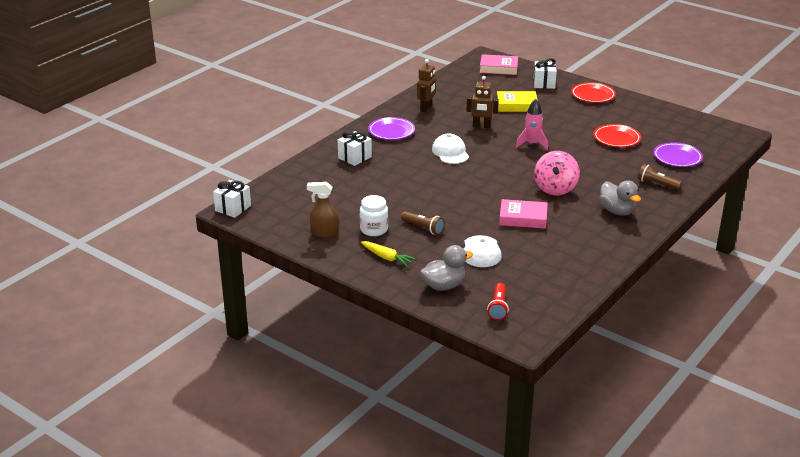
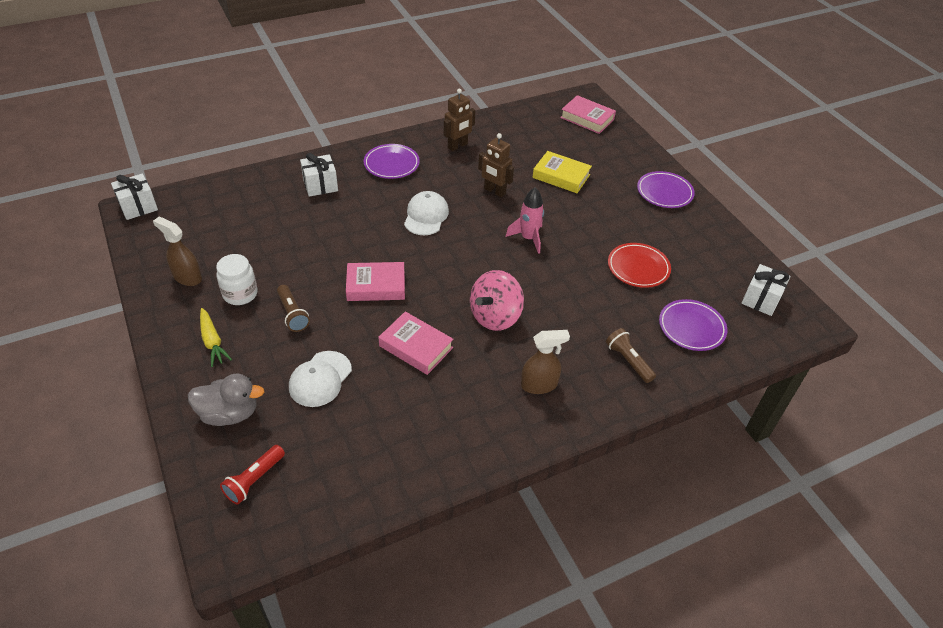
camera: 25 degrees right, 15 degrees up
(461, 197) = (376, 286): none -> pink book
(544, 83) = (621, 156): white gift -> white gift (761, 299)
(593, 95) = (664, 192): red plate -> purple plate
(617, 211) = (539, 385): grey duck -> brown spray bottle

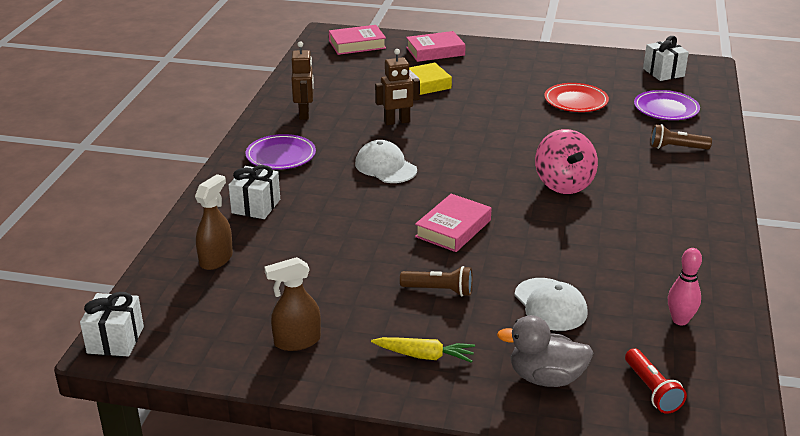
camera: 50 degrees left, 15 degrees down
(229, 414) = (545, 378): grey duck -> grey duck turned 120 degrees counterclockwise
(240, 294) = (369, 313): white jar -> none
(358, 463) = (680, 320): none -> pink bowling pin
(416, 347) = (560, 237): pink book -> pink book (435, 51)
(528, 238) = (481, 131): pink rocket -> none
(539, 385) = (666, 196): brown spray bottle -> brown spray bottle (216, 259)
(664, 192) = (499, 55): purple plate -> none

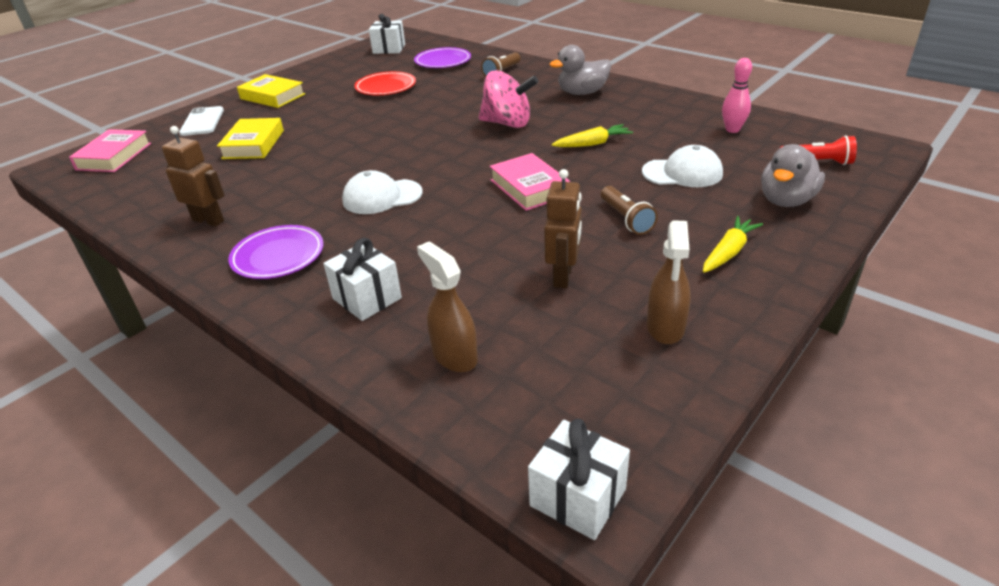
camera: 60 degrees left, 5 degrees up
(397, 122) = (305, 171): brown robot -> brown robot (563, 276)
(435, 51) = (202, 122): pink book -> white phone
(439, 290) = (626, 219): brown flashlight -> brown flashlight turned 120 degrees clockwise
(505, 60) = (272, 96): none -> yellow book
(565, 240) = (592, 144): none -> yellow carrot
(676, 206) = (582, 93): none -> grey duck

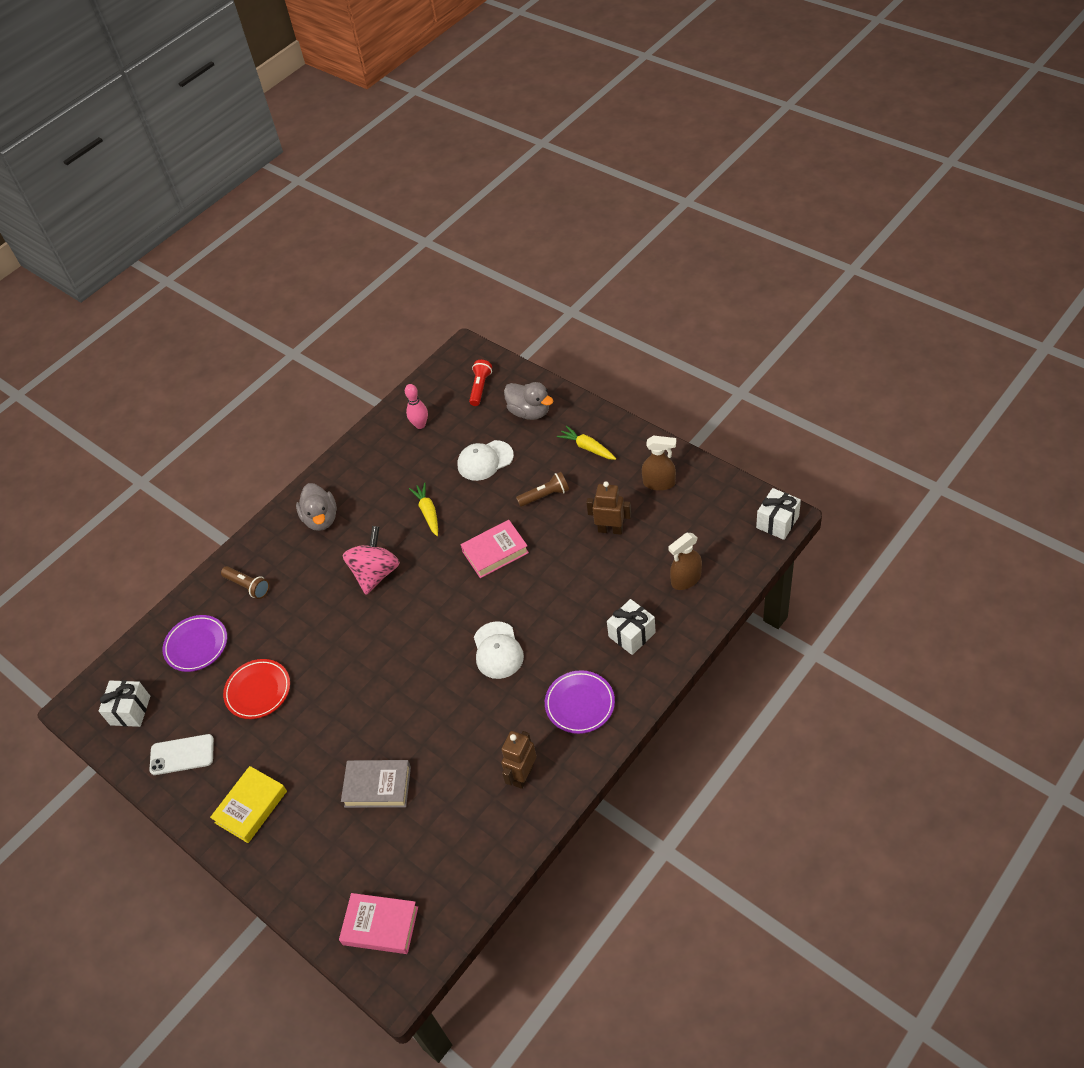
camera: 85 degrees left, 15 degrees up
(202, 122) = (306, 863): white phone -> white phone (182, 754)
(253, 144) = (377, 786): yellow book -> grey book
(682, 173) = (485, 460): white cap -> white cap turned 120 degrees counterclockwise

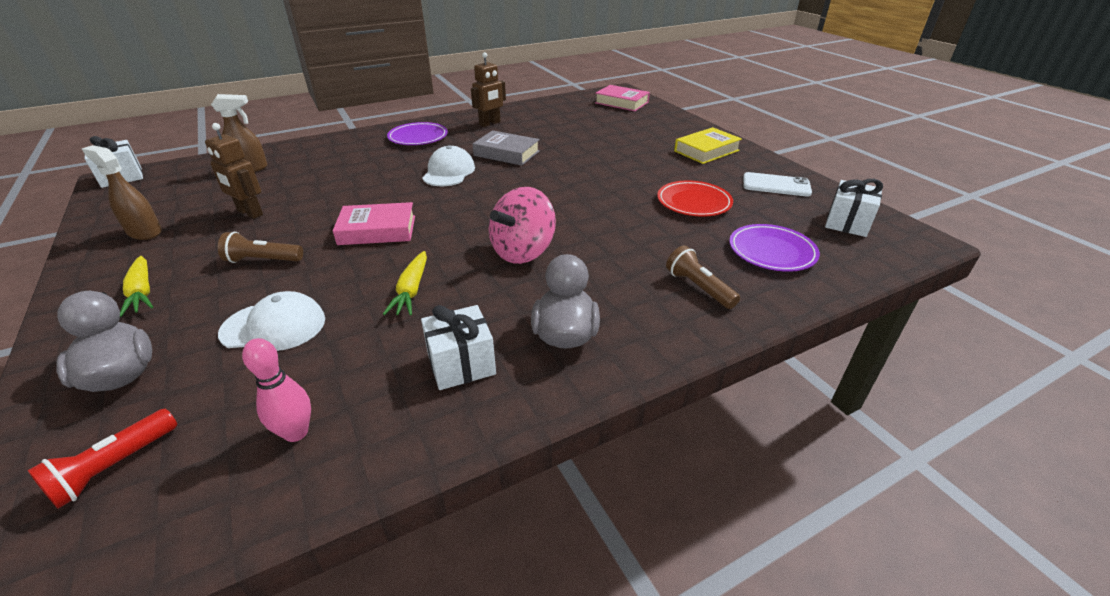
camera: 165 degrees left, 15 degrees down
(377, 786) = (598, 139): grey book -> grey book (506, 153)
(632, 634) = (336, 154): white gift -> white gift (461, 364)

